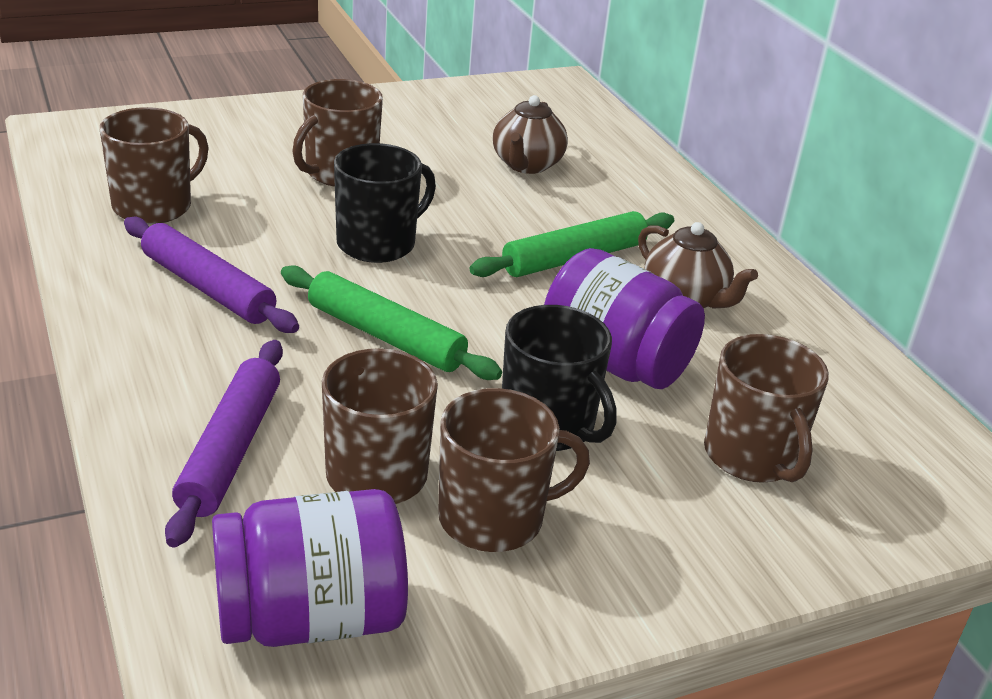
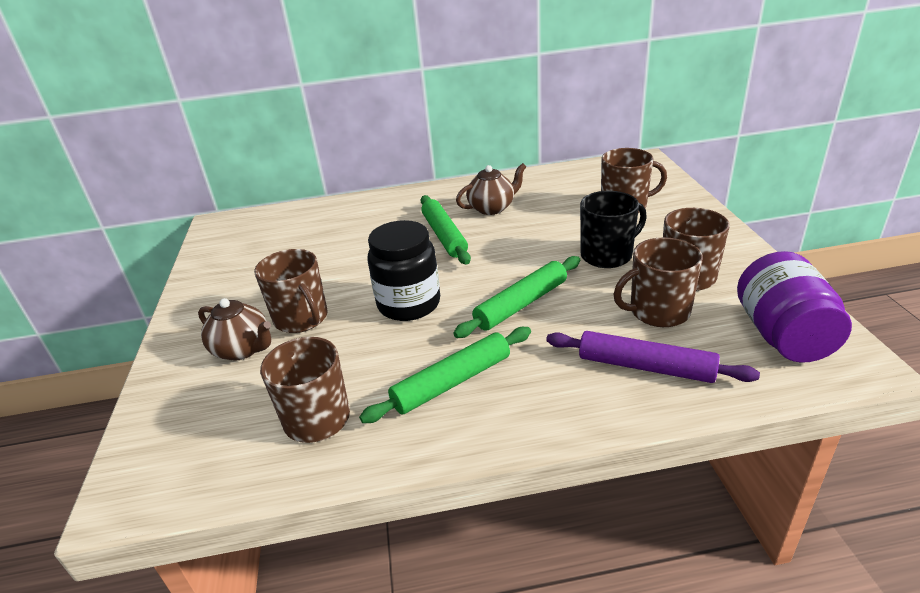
camera: 70 degrees left, 0 degrees up
(208, 287) = (452, 382): purple rolling pin -> green rolling pin
(378, 243) = (409, 304): black mug -> black jar
(526, 165) = (326, 243): brown teapot -> brown teapot (243, 349)
(614, 362) = (549, 232): purple jar -> none

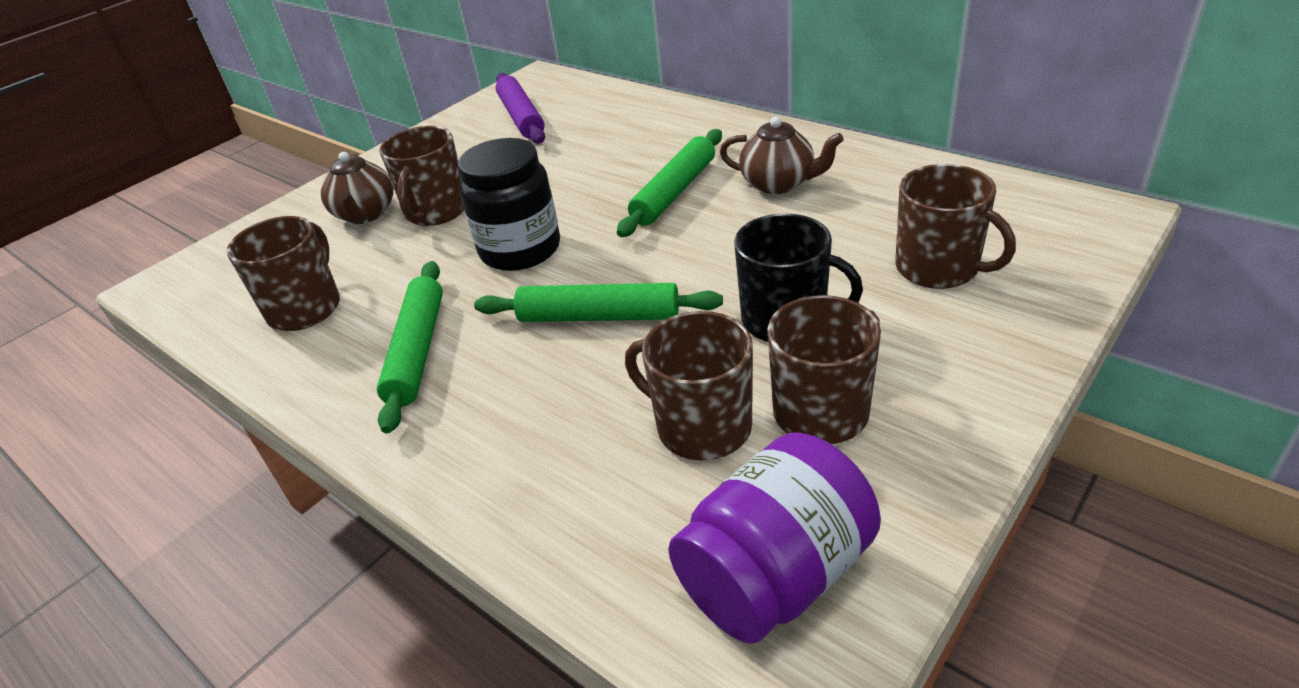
camera: 50 degrees right, 5 degrees up
(452, 382) = (417, 351): green rolling pin -> green rolling pin turned 75 degrees clockwise
(645, 366) = (570, 473): purple rolling pin -> purple rolling pin (521, 117)

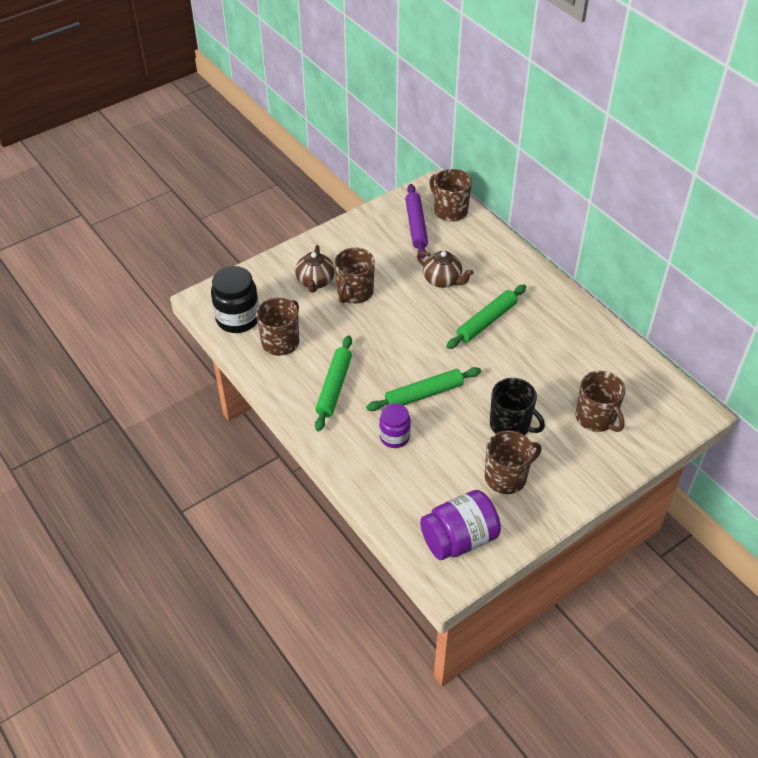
camera: 10 degrees right, 10 degrees up
(520, 250) = (395, 337): black jar -> black jar (238, 319)
(559, 403) = (394, 437): none -> purple jar
(599, 317) = (424, 394): green rolling pin -> green rolling pin turned 45 degrees counterclockwise
(701, 427) = (452, 468): brown mug -> brown mug (450, 210)
(779, 184) = (544, 334): brown teapot -> brown teapot (443, 280)

